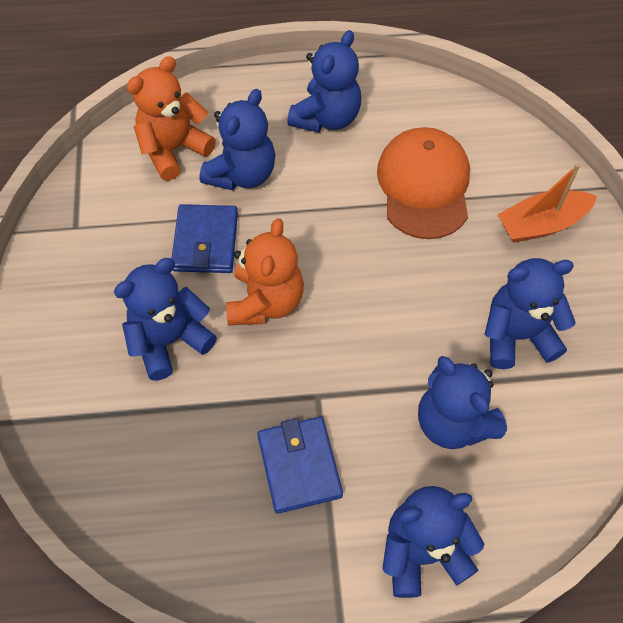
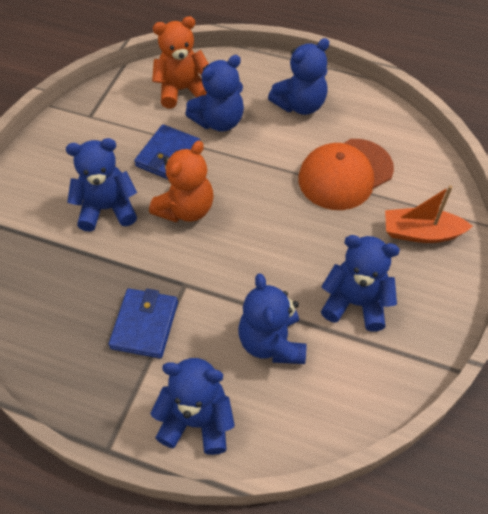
camera: 25 degrees right, 5 degrees down
(424, 185) = (345, 174): orange cap -> orange cap turned 150 degrees counterclockwise

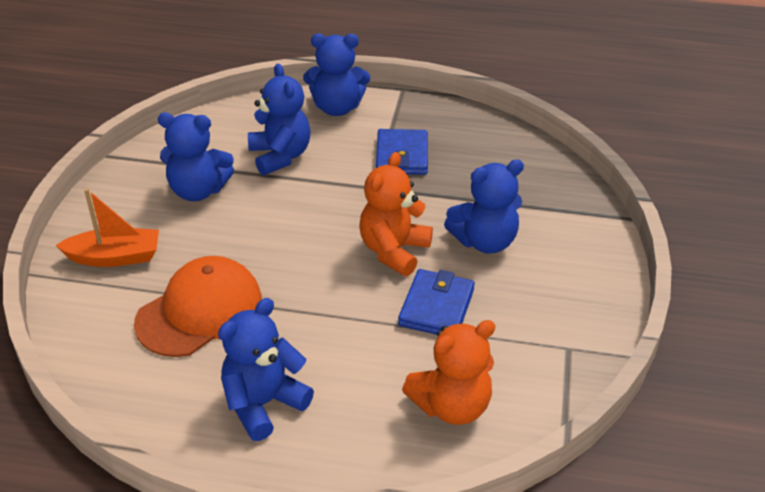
camera: 170 degrees right, 15 degrees down
(219, 121) = (381, 362): blue teddy bear -> none

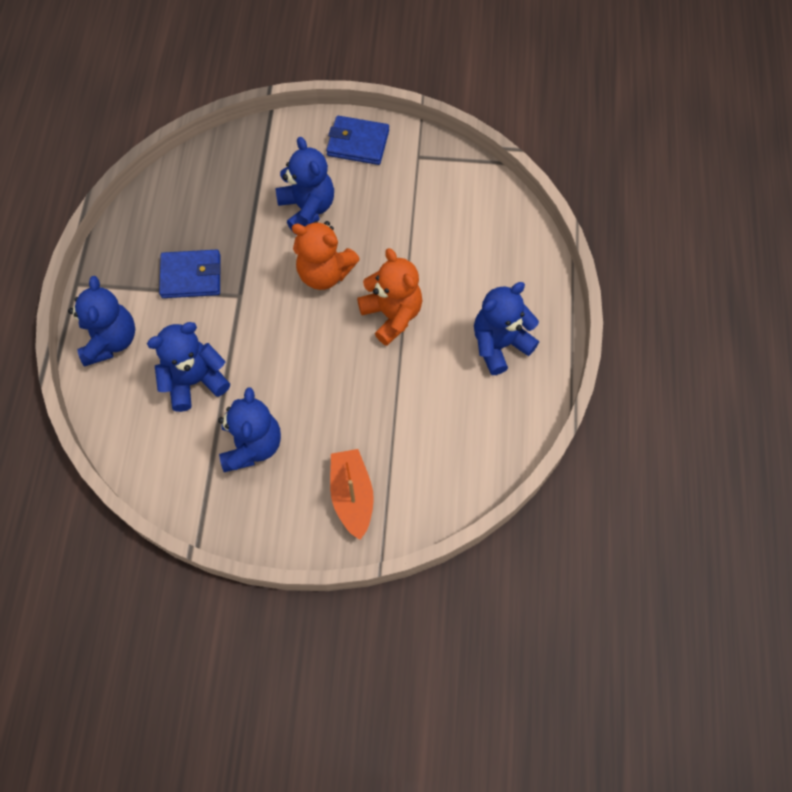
camera: 95 degrees left, 25 degrees up
(199, 311) = (411, 408): orange cap -> none
(263, 404) = (499, 344): blue teddy bear -> blue teddy bear turned 105 degrees clockwise
(436, 307) = (387, 239): blue wallet -> blue wallet (358, 143)
(451, 406) = (482, 226): orange teddy bear -> orange teddy bear (392, 315)

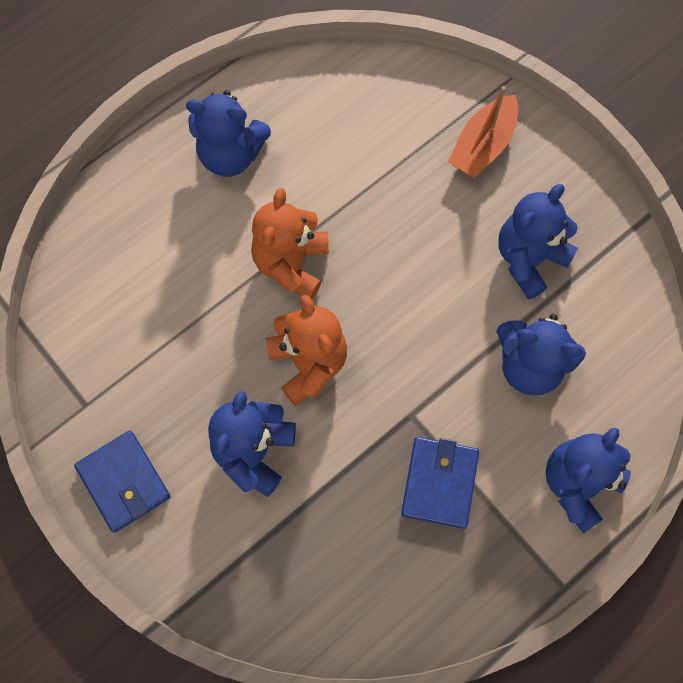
camera: 135 degrees left, 5 degrees up
(191, 276) = (439, 483): blue wallet -> blue wallet turned 60 degrees clockwise

